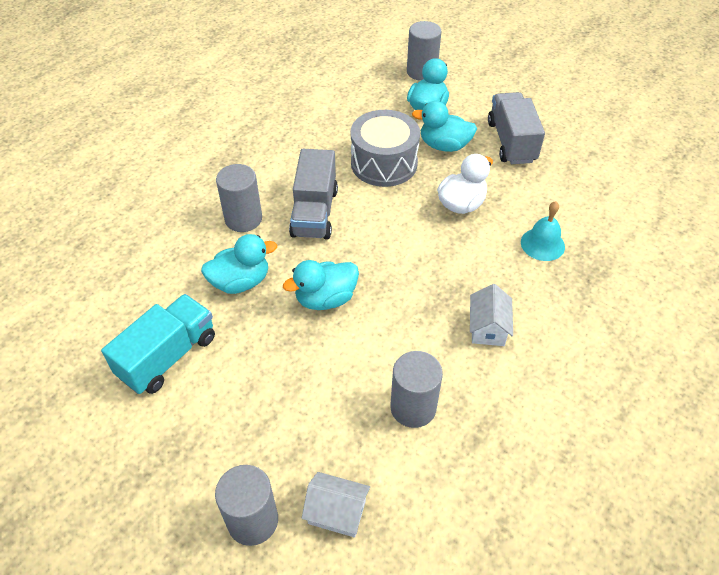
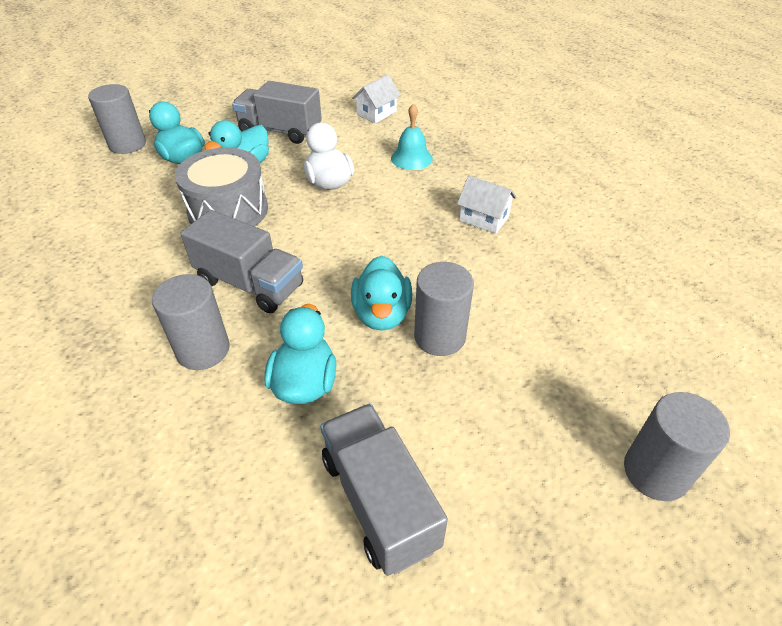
camera: 65 degrees left, 5 degrees down
(168, 356) = (379, 501): turquoise truck -> grey truck
(337, 512) = (658, 392): white house -> white house (376, 113)
(413, 407) = (552, 295): grey cylinder -> grey cylinder (439, 337)

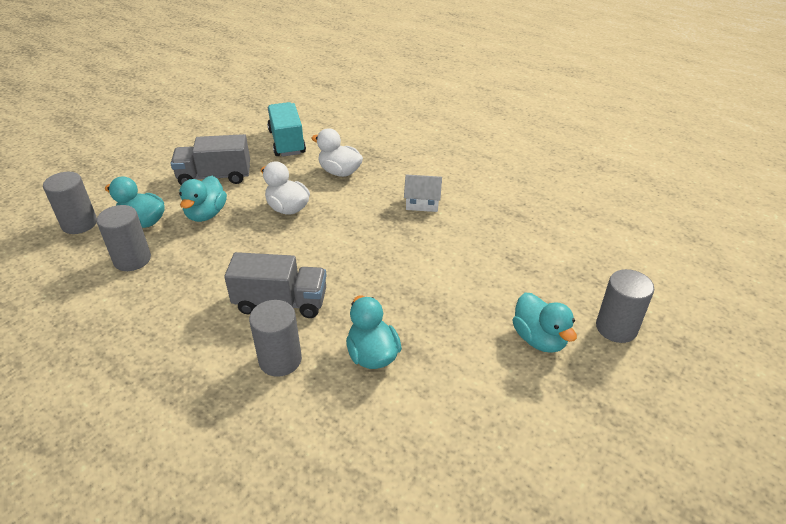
camera: 25 degrees left, 5 degrees down
(228, 211) = (219, 253): grey drum -> none
(376, 113) = (287, 142): white house -> turquoise truck
(379, 501) = (471, 406): grey truck -> none
(382, 314) = (394, 292): turquoise duck -> turquoise duck (539, 339)
(411, 158) = (340, 172): turquoise bell -> white duck
(439, 337) = (443, 293): grey cylinder -> grey cylinder (132, 259)

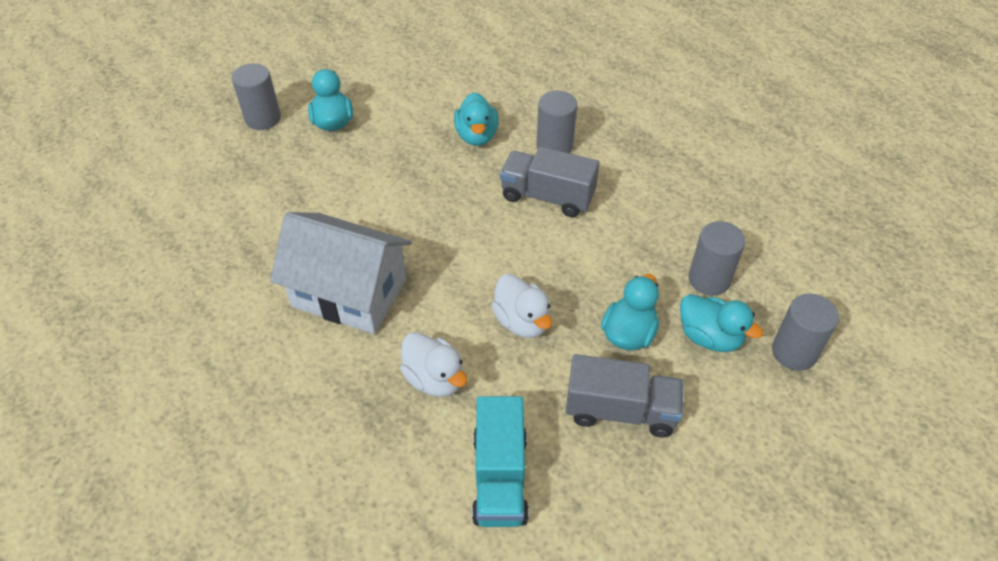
camera: 165 degrees left, 10 degrees up
(422, 203) = (349, 293): white house -> white house, size x2.24

